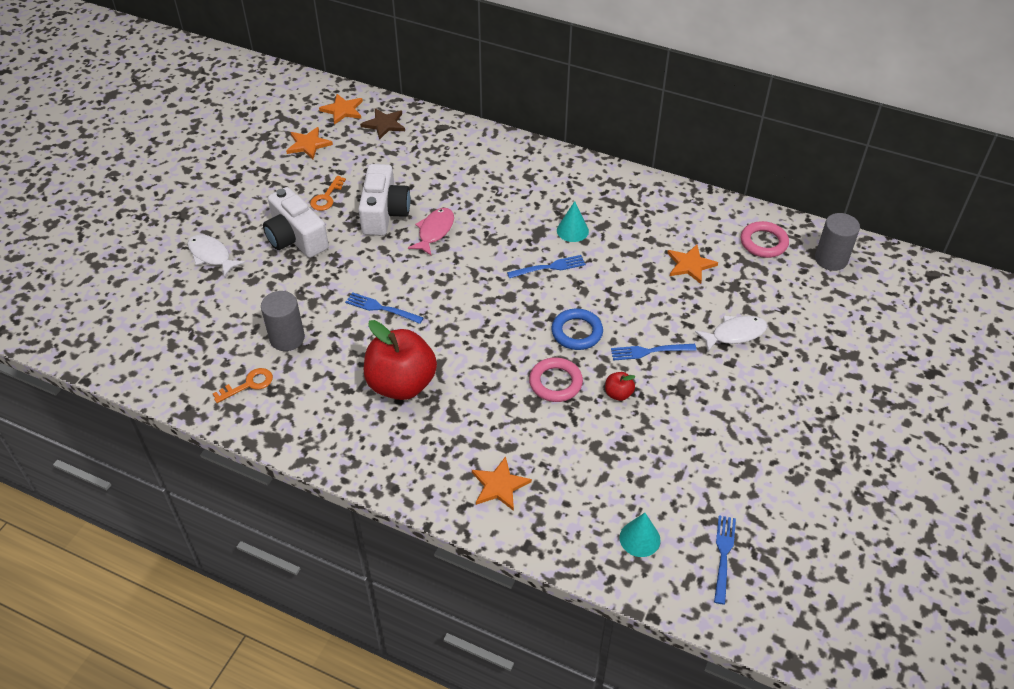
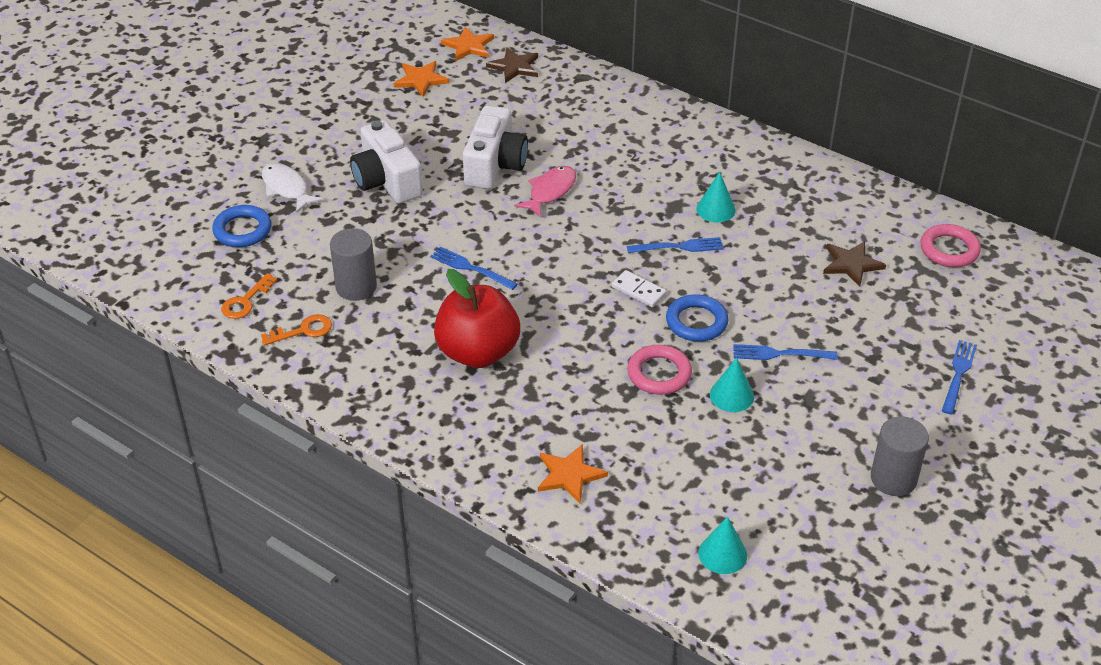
camera: 10 degrees right, 5 degrees down
(179, 298) = (242, 230): none -> blue ring
(327, 197) = (431, 140): orange key -> orange key (246, 301)
(524, 310) = (638, 291): none -> white domino
(618, 394) = (731, 395): red apple -> turquoise cone
(690, 265) = (851, 264): orange star -> brown star
(723, 555) = (819, 586): blue fork -> blue fork (958, 374)
(735, 334) = (889, 348): white fish -> none
(831, 259) = (1030, 278): grey cylinder -> grey cylinder (893, 479)

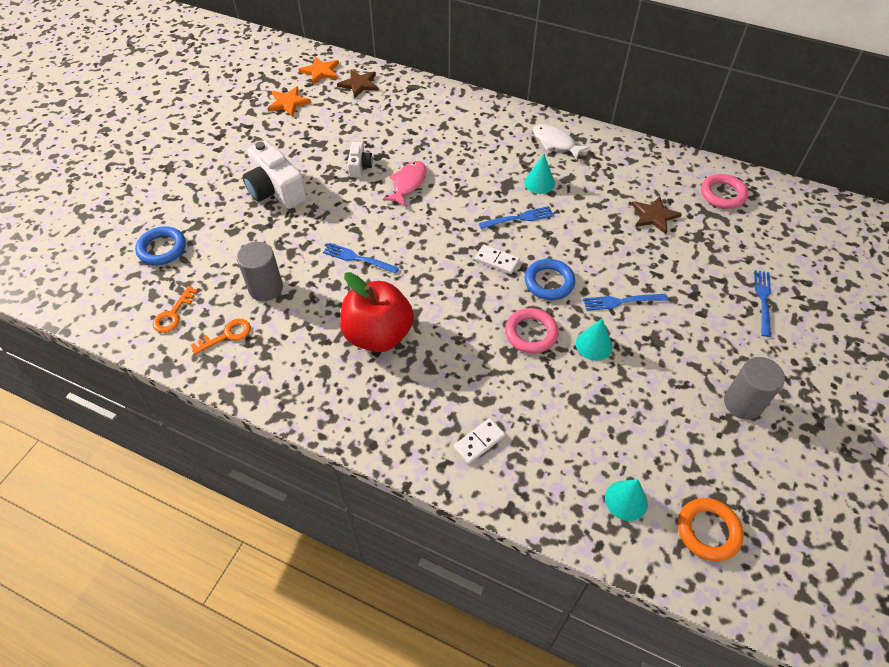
camera: 10 degrees left, 10 degrees up
(287, 188) = (194, 207): white fish -> white fish (555, 142)
(494, 165) = (359, 166): white camera -> white camera, size x0.52
(569, 475) = (479, 442): orange star -> white domino
(808, 596) = (708, 531): none -> orange ring

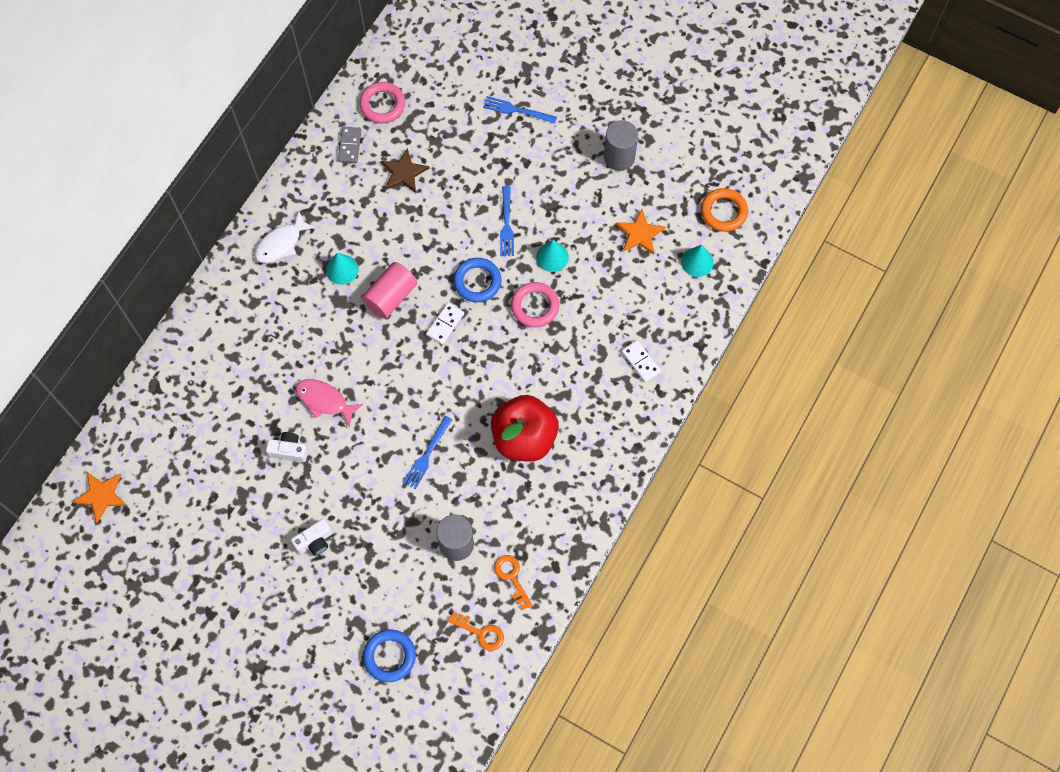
camera: 85 degrees left, 15 degrees up
(275, 190) = (314, 541): white camera -> white camera, size x0.52
(288, 102) = (159, 533): orange star -> orange star (639, 233)
(359, 84) = (137, 448): brown star -> none
(519, 218) = (391, 296): blue fork -> pink cylinder
(669, 176) = (349, 146): none -> grey domino

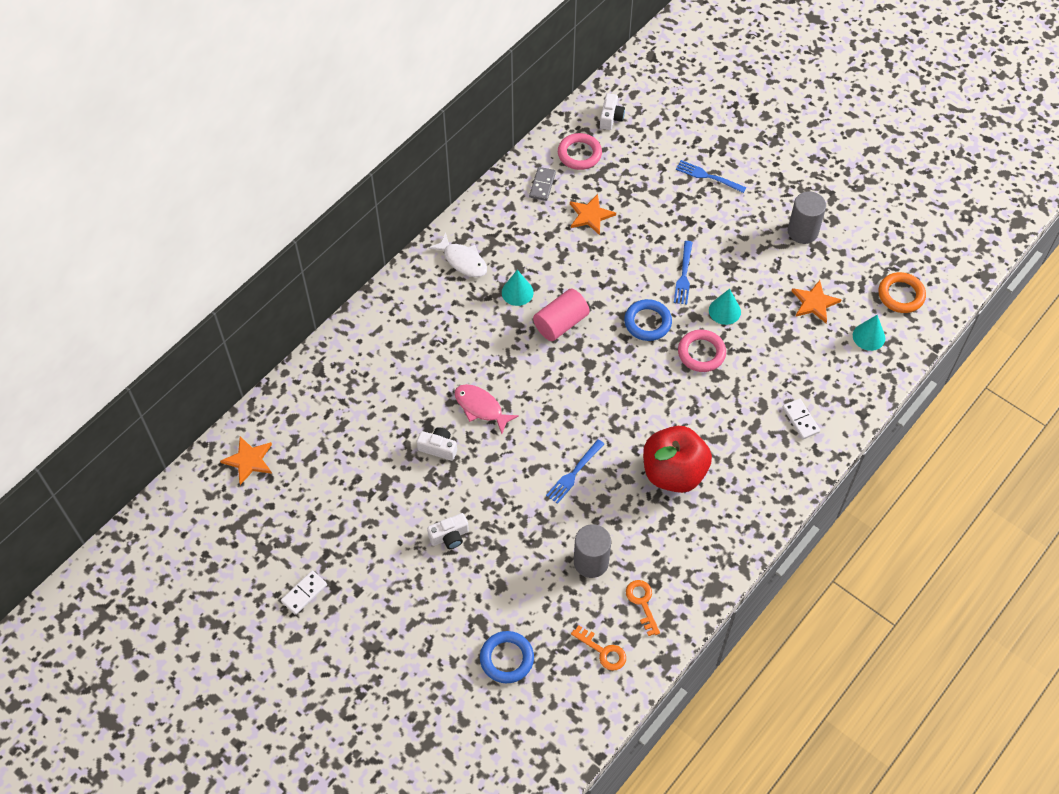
camera: 10 degrees right, 10 degrees down
(281, 243) = (463, 261): white fish -> white fish turned 105 degrees counterclockwise
(403, 172) = (590, 215): brown star -> orange star
(409, 58) = (611, 118): none -> white camera
(445, 324) = (610, 356): white domino -> white domino (304, 593)

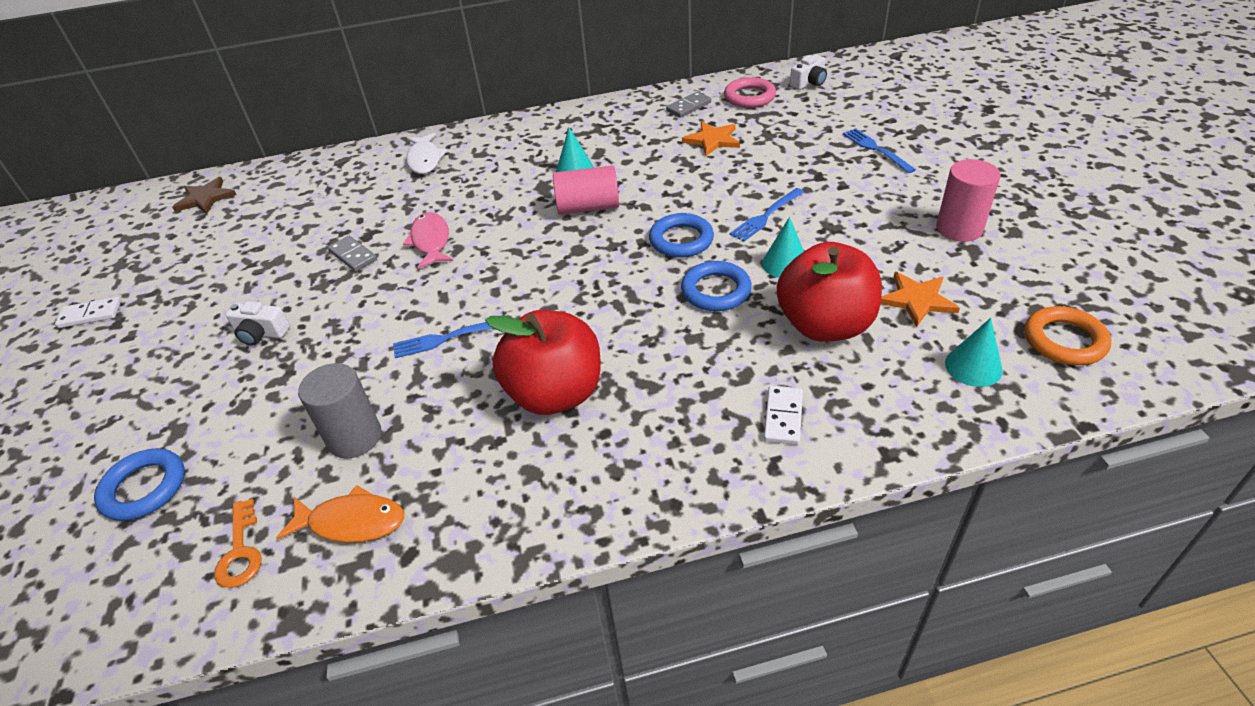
camera: 40 degrees right, 15 degrees down
(249, 460) = (205, 198): orange star -> brown star
(438, 448) = (353, 256): white camera -> grey domino
(463, 261) = (553, 133): white fish -> white fish (425, 160)
(642, 603) = (351, 522): orange key -> orange fish
(701, 353) = (716, 291): pink ring -> blue ring
(779, 347) = (825, 325): none -> red apple
(802, 231) = (959, 228): grey cylinder -> pink cylinder

